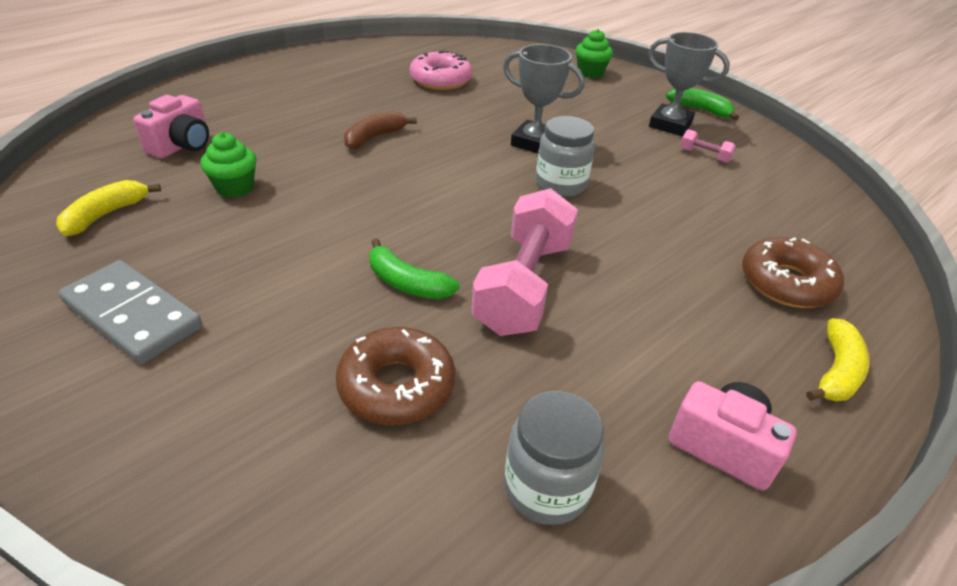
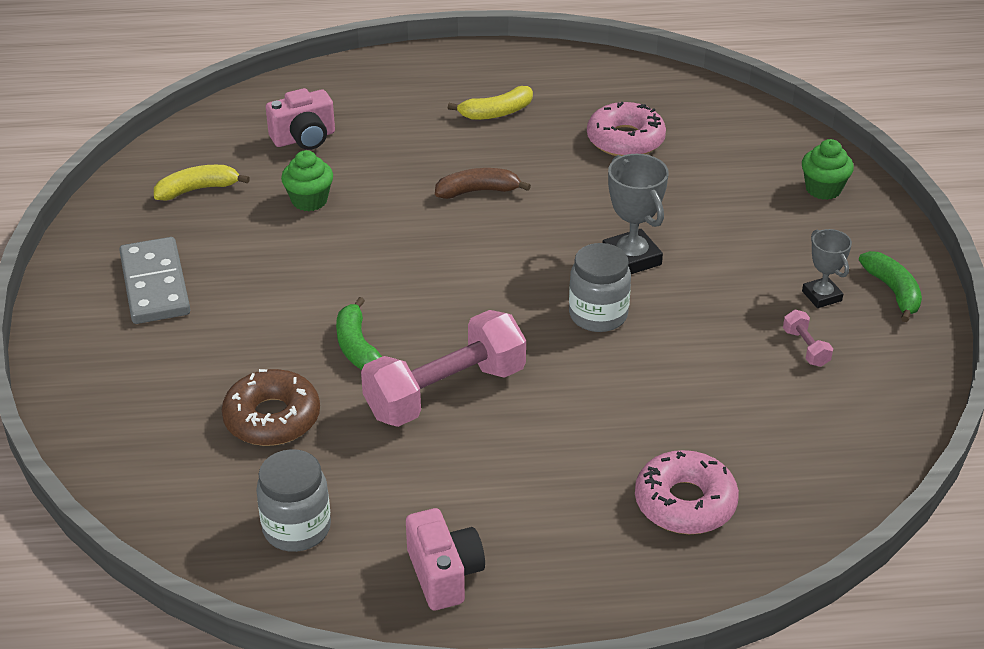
camera: 40 degrees right, 0 degrees up
(670, 125) = (821, 296): grey trophy -> grey trophy, size x0.64
(786, 283) = (685, 503): brown donut -> pink donut
(836, 372) = (613, 584): yellow banana -> yellow banana (496, 113)

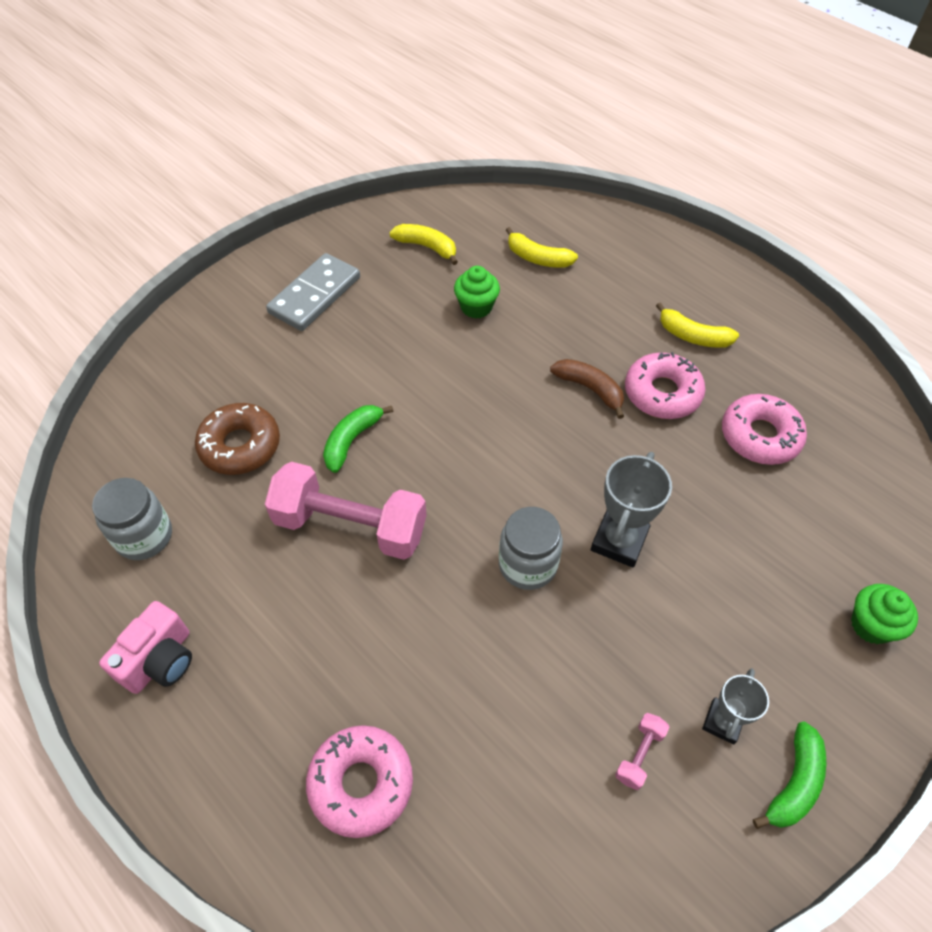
camera: 50 degrees right, 15 degrees up
(304, 138) = (537, 258): pink camera -> yellow banana
(529, 159) = (662, 393): none -> pink donut

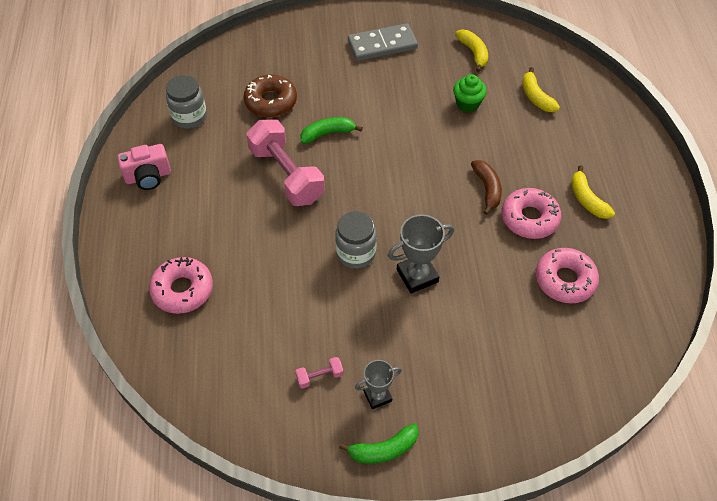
camera: 40 degrees right, 0 degrees up
(871, 625) = (516, 417): green cupcake -> none

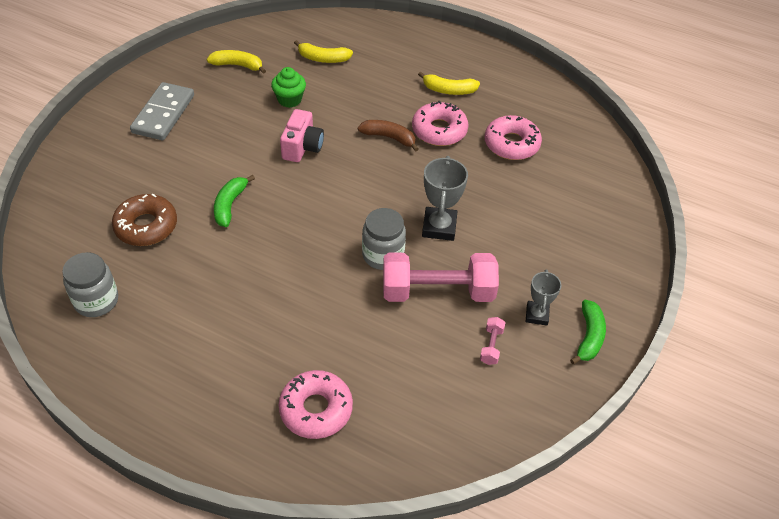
camera: 60 degrees left, 5 degrees down
(148, 177) = (142, 374): pink camera -> pink camera (302, 147)
(286, 175) = (249, 259): pink dumbbell -> pink dumbbell (437, 291)

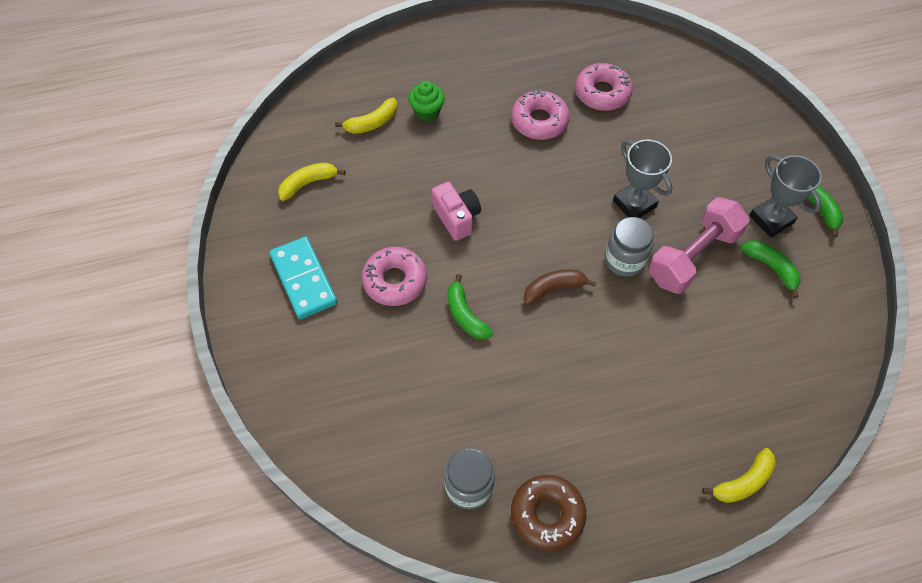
camera: 40 degrees left, 10 degrees up
(146, 226) = (424, 390): brown donut -> brown donut (547, 515)
(163, 114) = (303, 279): grey domino -> turquoise domino
(289, 99) = (393, 182): green cupcake -> green cupcake (427, 112)
(316, 409) = (725, 418): pink donut -> pink donut (395, 281)
(389, 137) = (511, 156): brown banana -> brown banana (554, 288)
(449, 90) = (504, 79): yellow banana -> yellow banana (743, 482)
(491, 346) = (771, 268): pink dumbbell -> green banana
(537, 315) = (771, 219): grey trophy -> grey trophy, size x1.57

